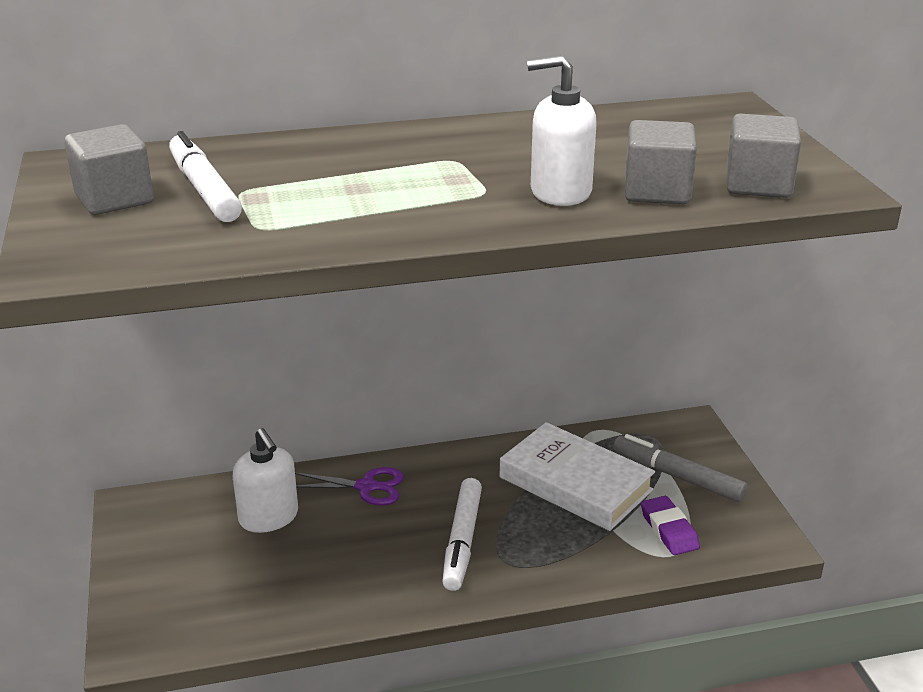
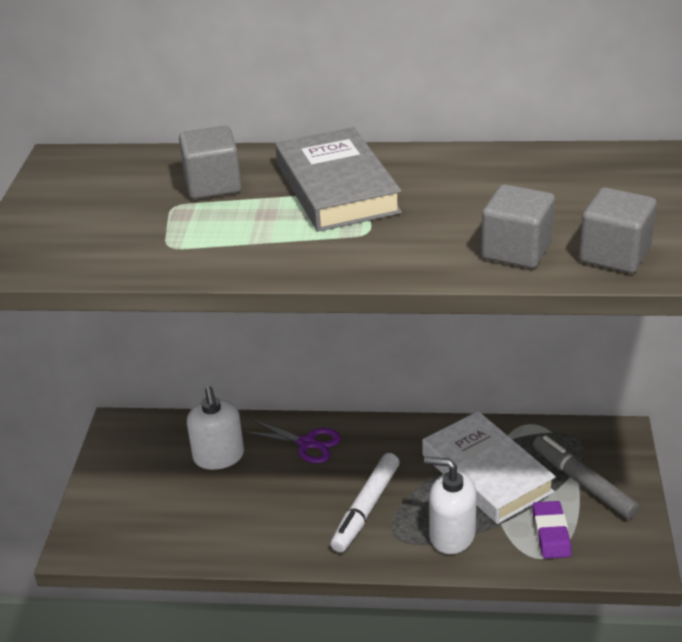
camera: 20 degrees right, 5 degrees up
(114, 199) = (76, 202): grey cube -> grey cube (213, 185)
(204, 189) = (147, 200): white marker -> none
(422, 159) = (336, 188): none -> grey book
(560, 192) = (431, 240): white soap dispenser -> white soap dispenser (451, 535)

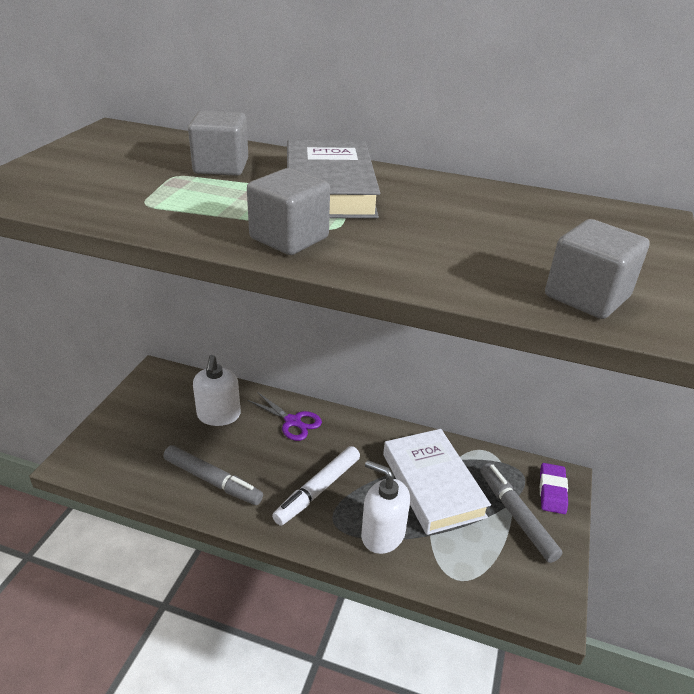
camera: 10 degrees right, 0 degrees up
(246, 527) = (212, 481): none -> grey marker
(516, 250) = (479, 272): grey cube -> grey cube (289, 238)
(551, 533) = (473, 557): purple eraser -> purple eraser (552, 491)

